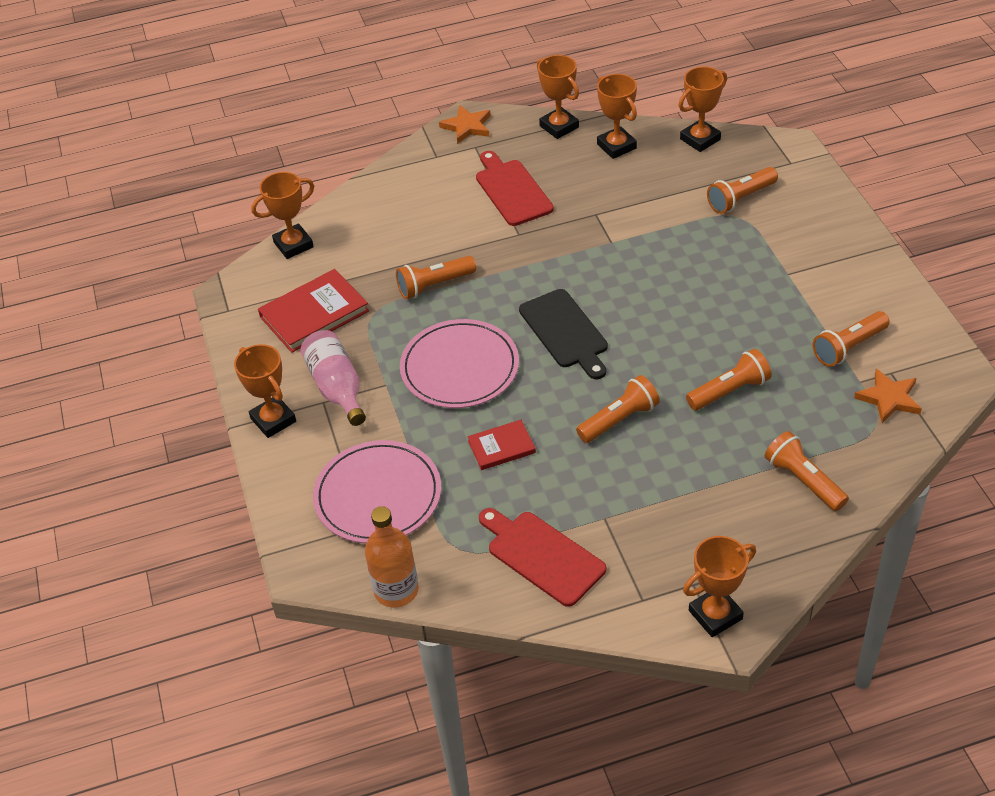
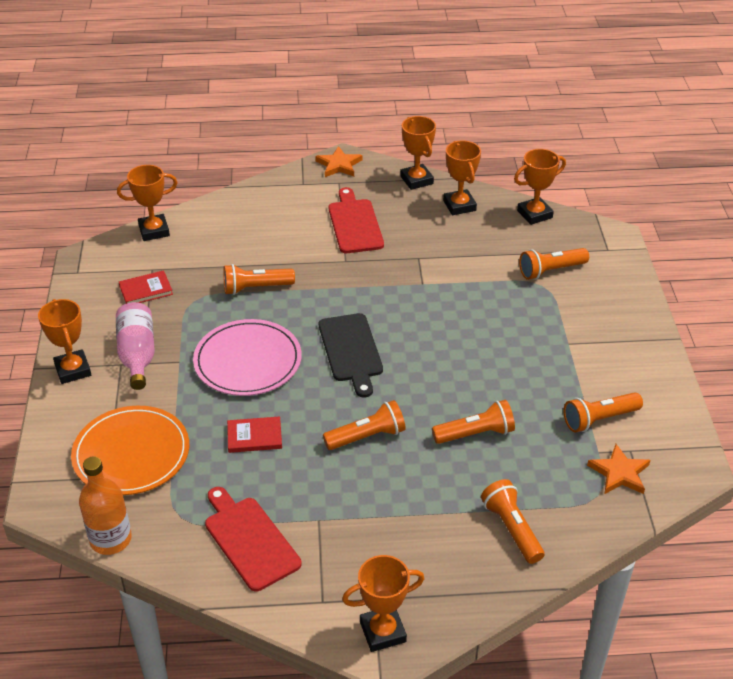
camera: 10 degrees right, 5 degrees down
(314, 314) = (146, 290): red book -> red book, size x0.58
(378, 495) = (131, 453): pink plate -> orange plate

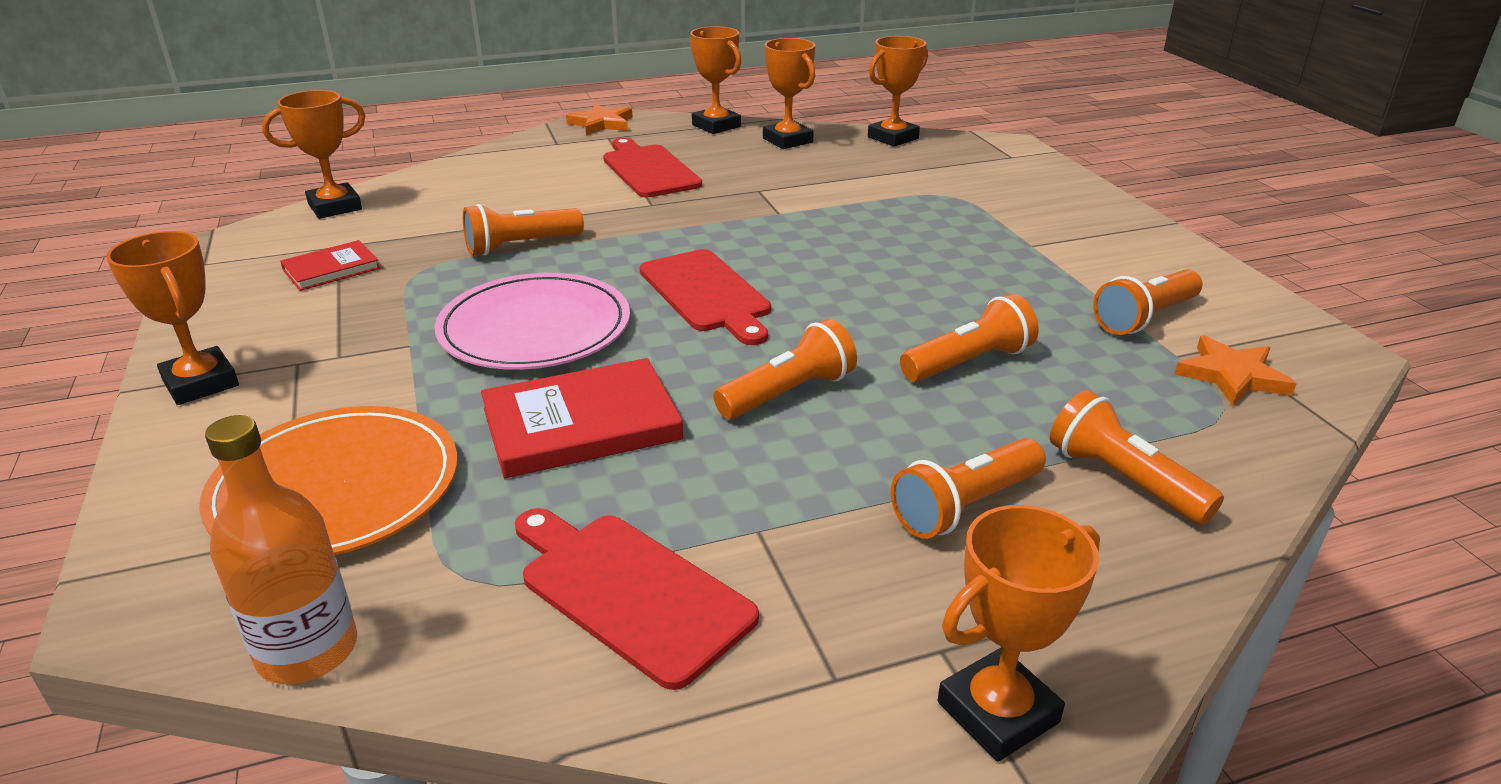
camera: 15 degrees left, 10 degrees down
(137, 355) = (328, 347): pink bottle -> none
(254, 437) = (581, 424): red book -> red book, size x1.72
(351, 350) = (706, 294): black cutting board -> red cutting board
(550, 271) = (951, 182): orange flashlight -> orange flashlight (965, 506)

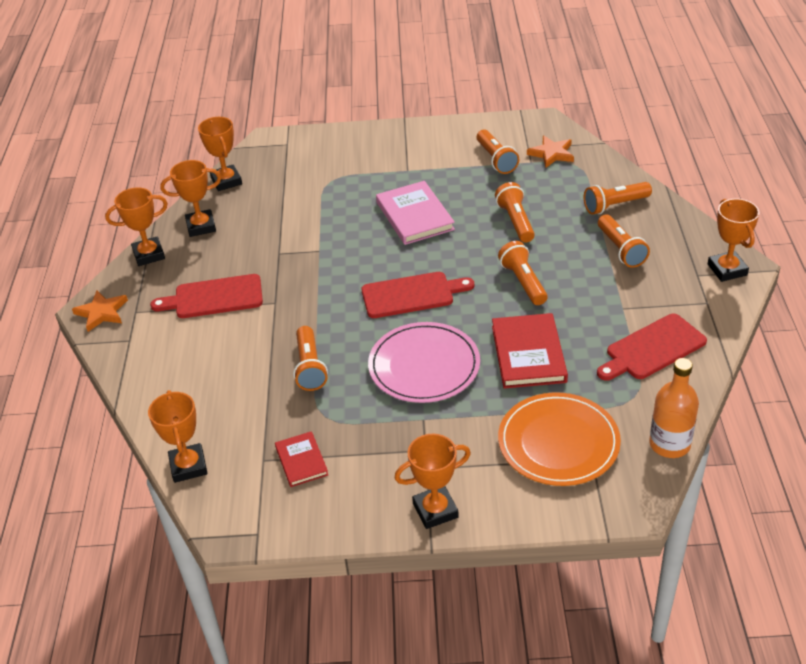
camera: 70 degrees left, 10 degrees up
(912, 268) = (414, 216): none -> pink book

